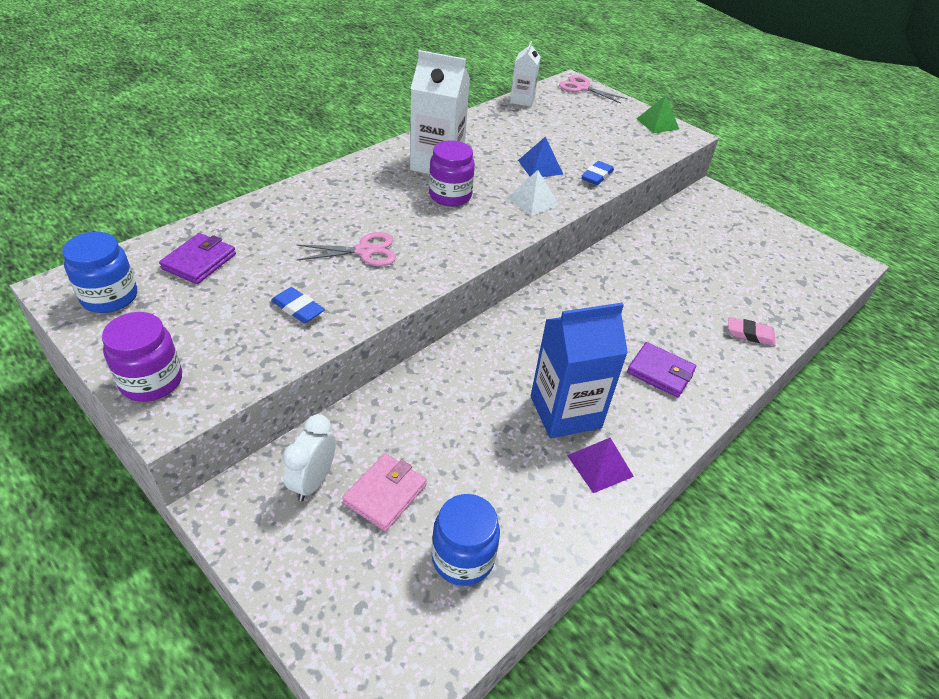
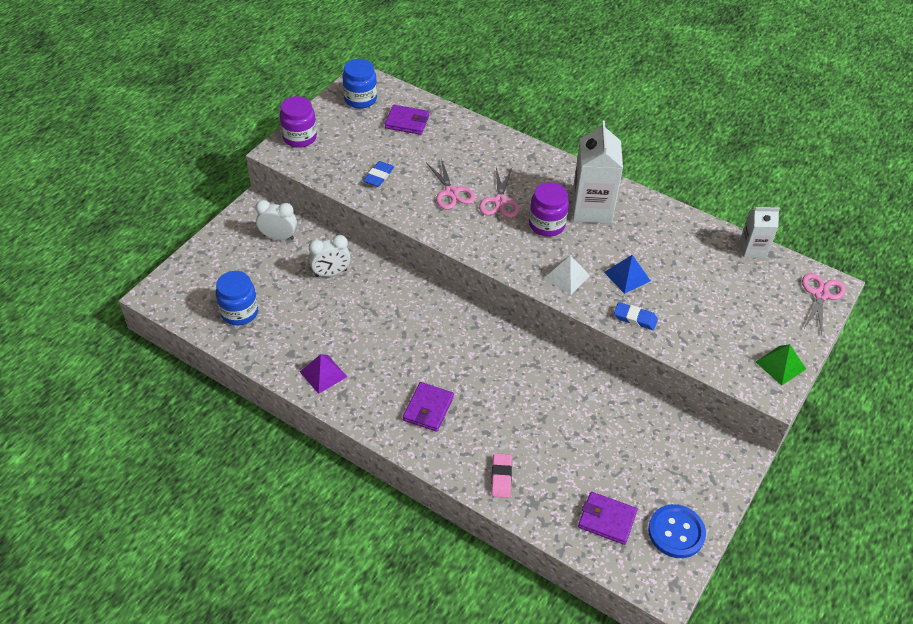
camera: 80 degrees right, 5 degrees up
(385, 494) = (276, 270): pink wallet -> none
(398, 218) = (500, 201): none -> pink scissors
(414, 427) = (331, 273): none -> white clock
(565, 412) = (367, 351): blue carton -> none
(788, 277) = (607, 520): none -> purple wallet
(794, 243) = (676, 532): none -> blue button

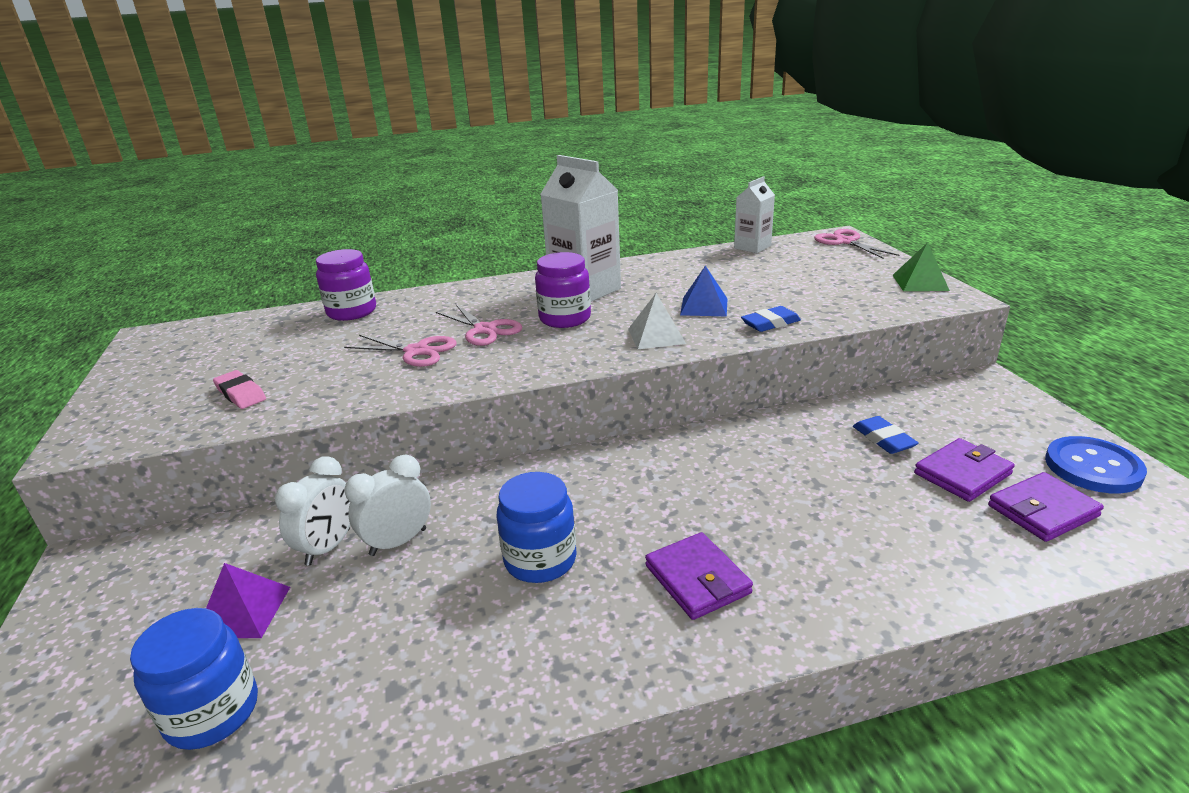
camera: 45 degrees left, 20 degrees down
(278, 237) = (177, 566): white clock -> white clock (398, 542)
(300, 137) = (106, 416): purple jar -> purple jar (352, 312)
(323, 374) = (491, 670): purple pyramid -> purple pyramid (244, 611)
(360, 99) = (168, 348): blue jar -> blue jar (540, 560)
(378, 176) = (294, 387): blue eraser -> blue eraser (883, 439)
(407, 122) = (267, 335): purple wallet -> purple wallet (962, 474)
(501, 477) = (898, 570): pink eraser -> pink eraser (241, 394)

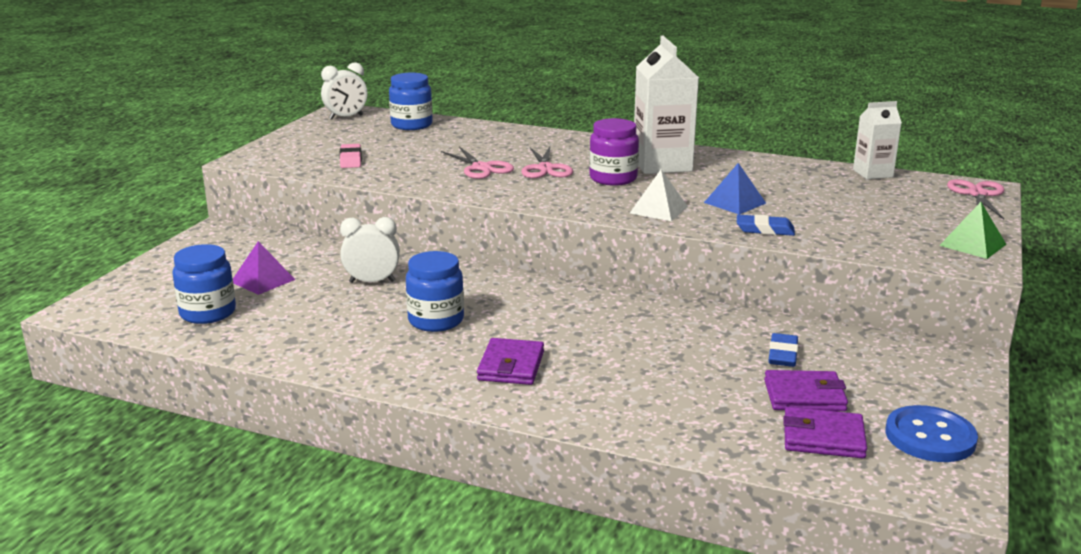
camera: 35 degrees right, 5 degrees down
(263, 327) = (411, 125): none -> blue jar
(328, 547) = (334, 269): white clock -> white clock (346, 117)
(352, 312) = (477, 131): purple jar -> none

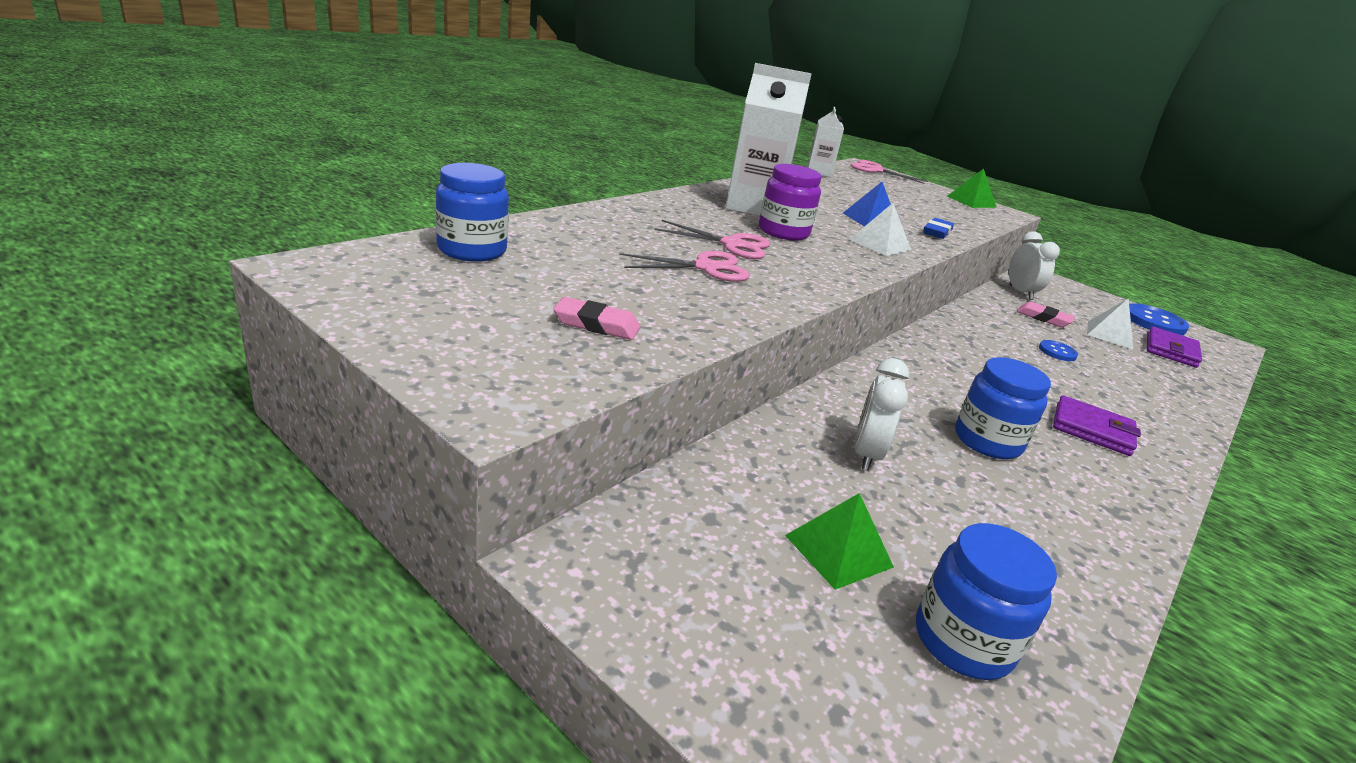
camera: 75 degrees left, 5 degrees up
(263, 280) = (839, 551): purple pyramid -> green pyramid
(346, 117) = (356, 274): white clock -> white clock (1020, 292)
(683, 358) = (1057, 352): none -> blue button
(782, 354) = (1043, 318): blue eraser -> pink eraser
(804, 396) = (1109, 334): purple wallet -> white pyramid

